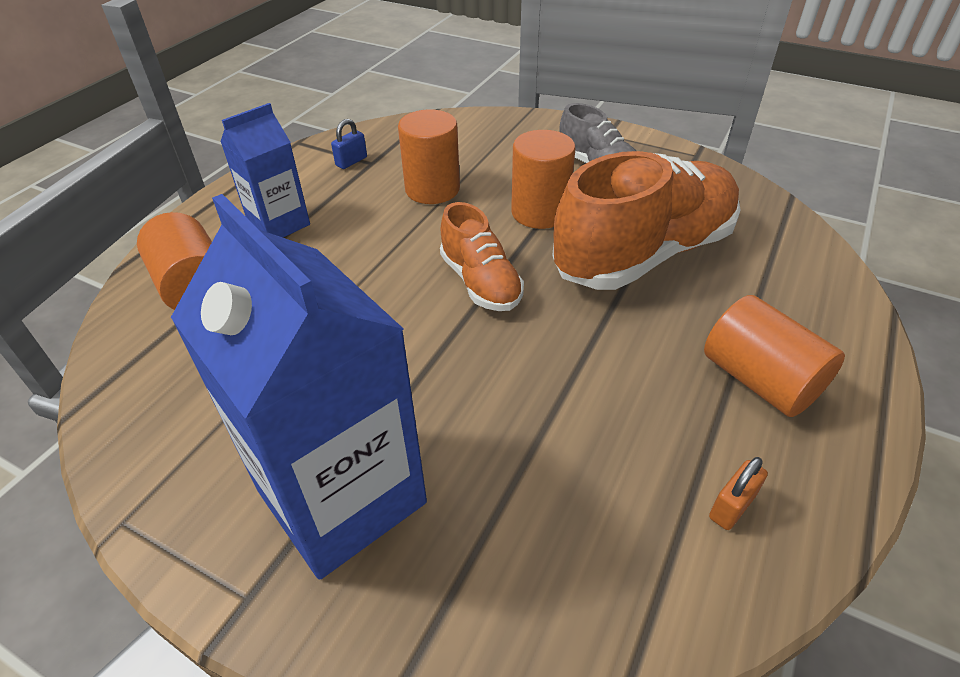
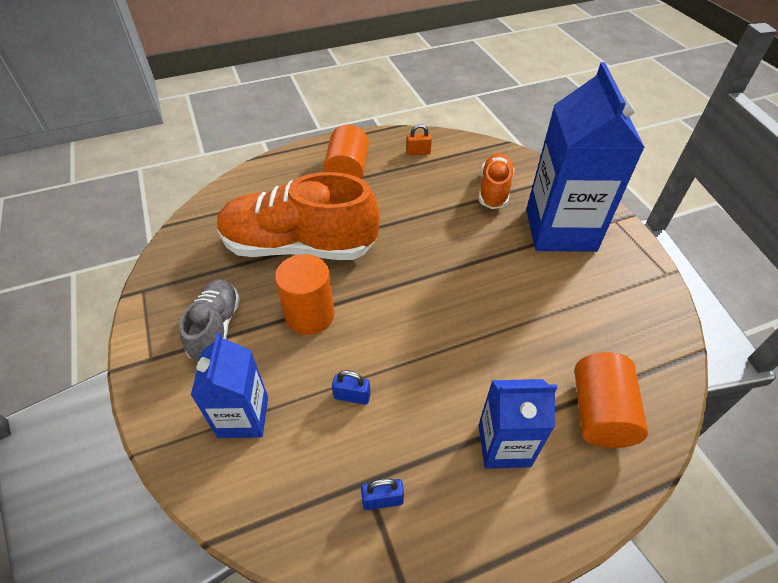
camera: 140 degrees left, 5 degrees up
(432, 189) = (352, 396): orange cylinder -> blue padlock
(480, 282) = (406, 288): orange shoe -> orange shoe (494, 190)
(495, 145) = (243, 417): none -> blue carton

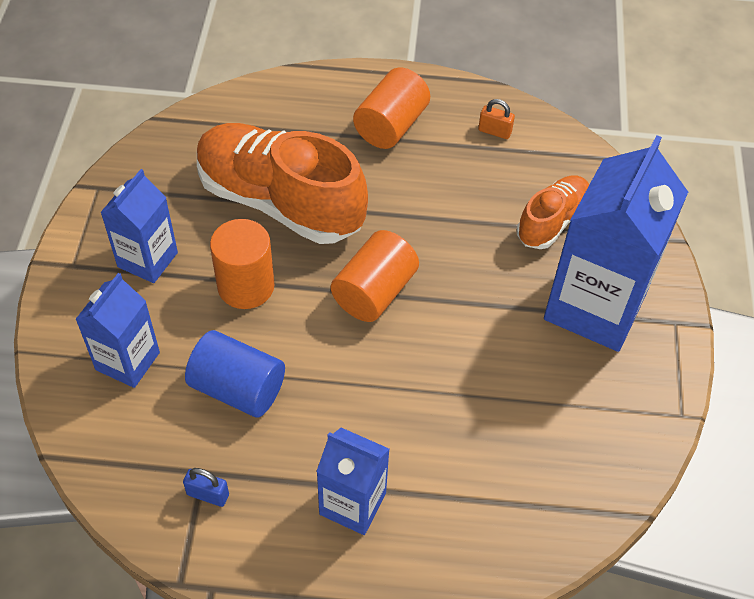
camera: 25 degrees right, 5 degrees up
(216, 328) = (147, 259): grey shoe -> blue carton
(352, 396) = (238, 388): blue padlock -> blue cylinder
(599, 413) = (473, 521): orange cylinder -> orange cylinder (374, 292)

